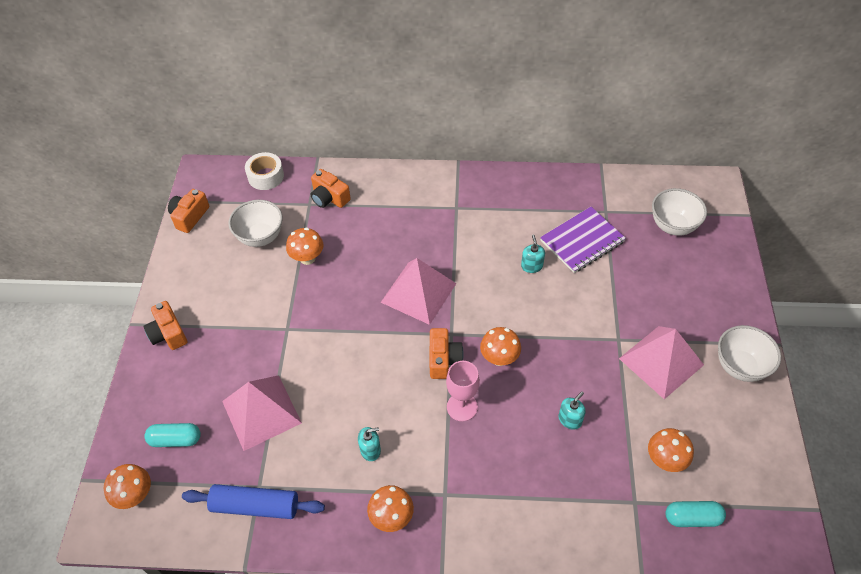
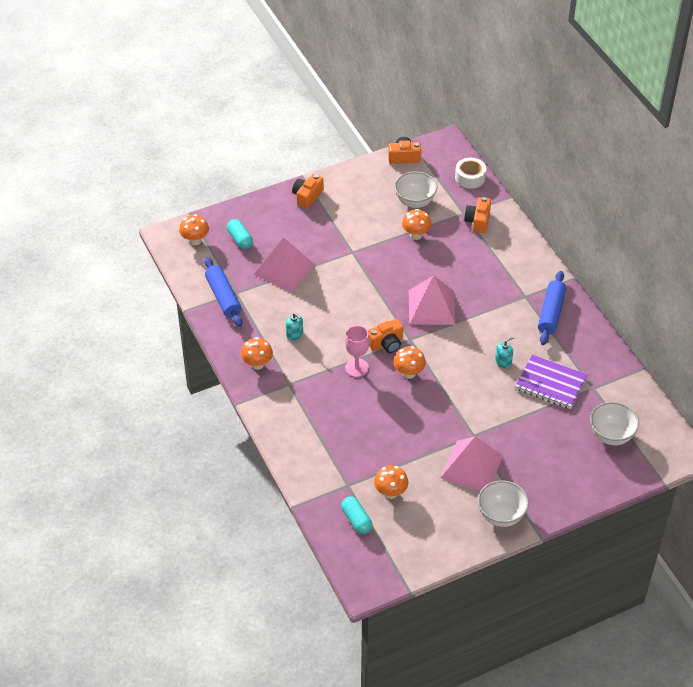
camera: 60 degrees right, 5 degrees down
(491, 198) = (551, 313): none -> blue rolling pin
(570, 419) = (386, 429): turquoise soap dispenser -> none

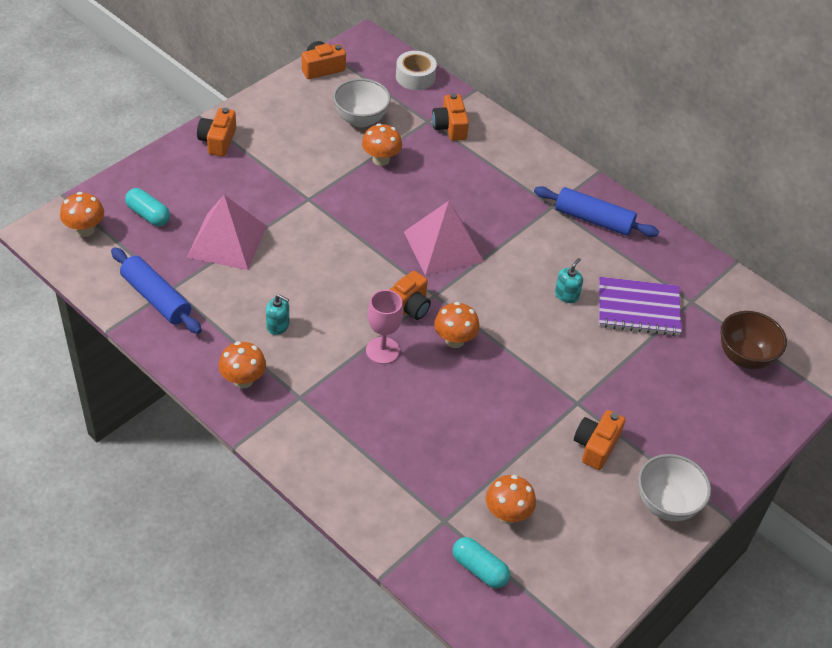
camera: 25 degrees left, 0 degrees up
(472, 466) = (596, 446): pink pyramid -> orange camera
(551, 313) = (593, 220): blue rolling pin -> blue rolling pin turned 60 degrees counterclockwise
(611, 436) = (744, 357): white bowl -> brown bowl

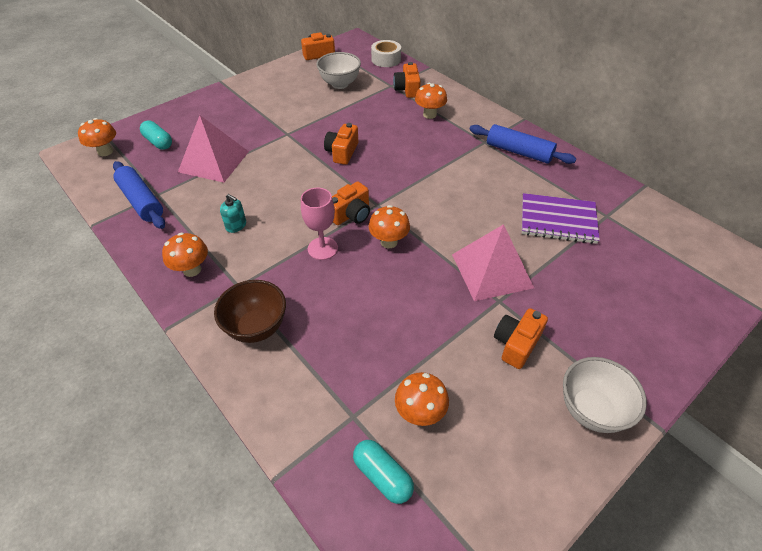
camera: 10 degrees right, 0 degrees up
(218, 141) = (229, 96): orange camera -> orange camera (342, 152)
(381, 160) = (350, 109): orange mushroom -> orange mushroom (429, 115)
(443, 246) = (390, 169): pink pyramid -> pink pyramid (492, 271)
(566, 295) = (493, 208): turquoise soap dispenser -> none
(744, 357) = (661, 264): brown bowl -> brown bowl (257, 327)

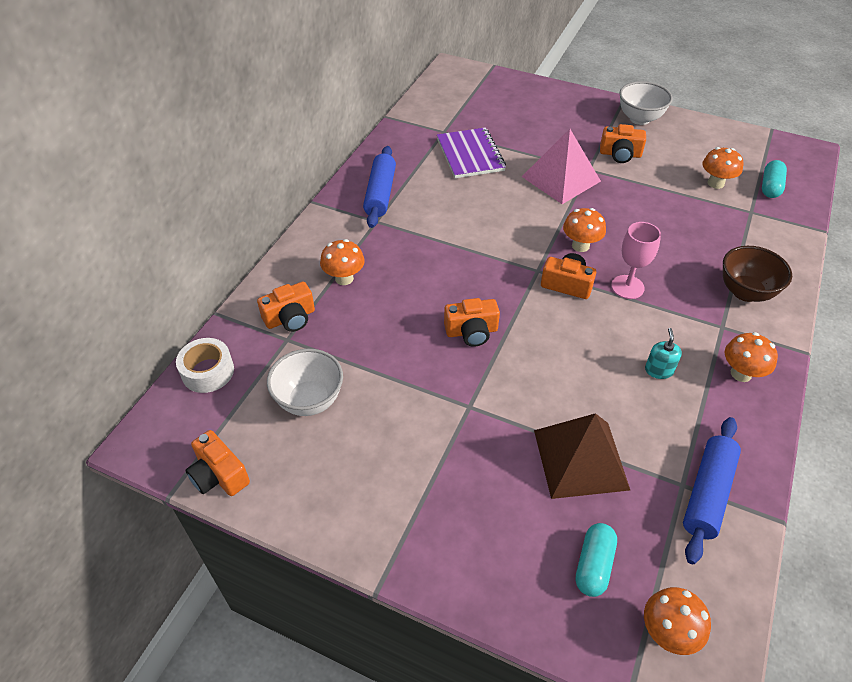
camera: 115 degrees left, 0 degrees up
(214, 161) = (580, 459): pink pyramid -> brown pyramid

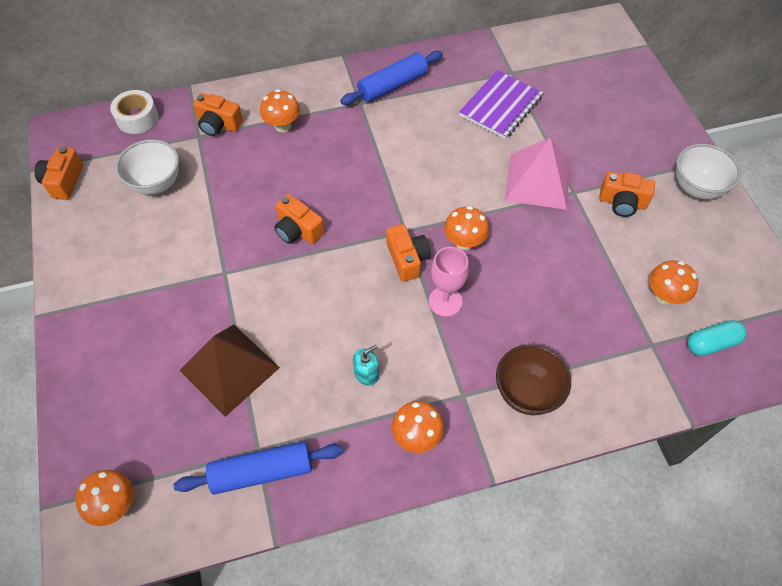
camera: 50 degrees right, 10 degrees up
(593, 565) = (140, 428): turquoise capsule -> none
(620, 154) = (622, 202): orange camera -> orange camera turned 45 degrees counterclockwise

